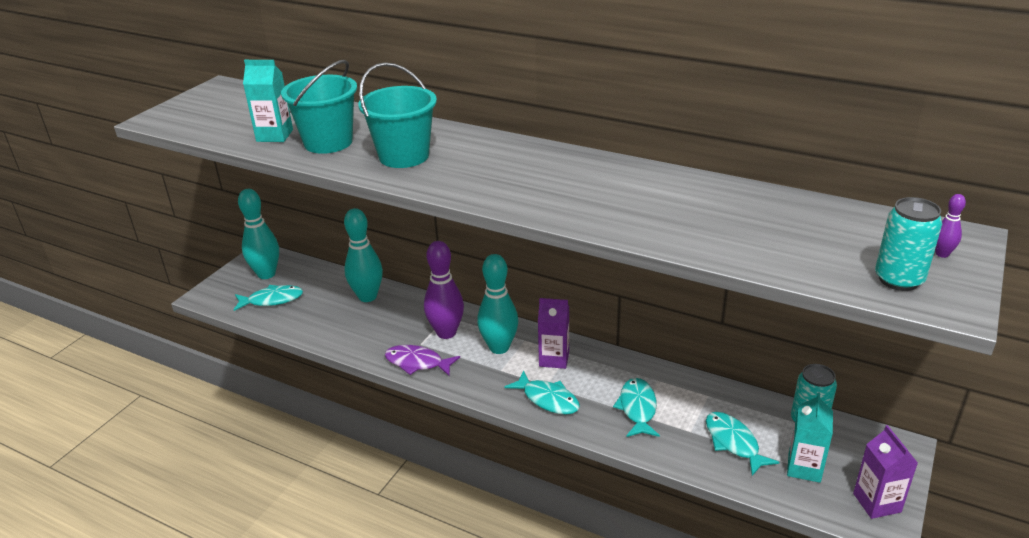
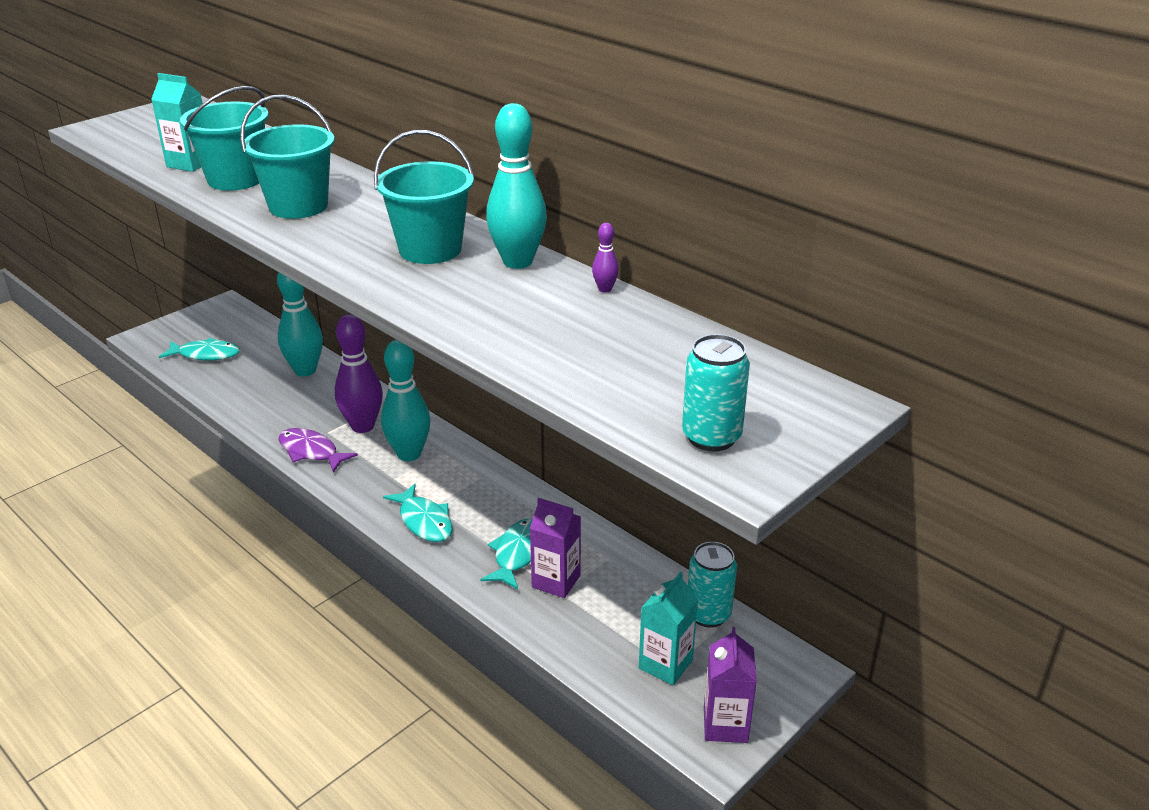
camera: 15 degrees right, 0 degrees up
(266, 274) = (217, 326): turquoise bowling pin -> turquoise bowling pin (517, 262)
(547, 173) = (430, 249): none -> turquoise bucket
(554, 359) = (461, 479): purple carton -> purple carton (556, 581)
(733, 443) = (601, 617): turquoise fish -> none
(942, 254) = (794, 419): purple bowling pin -> purple bowling pin (605, 289)

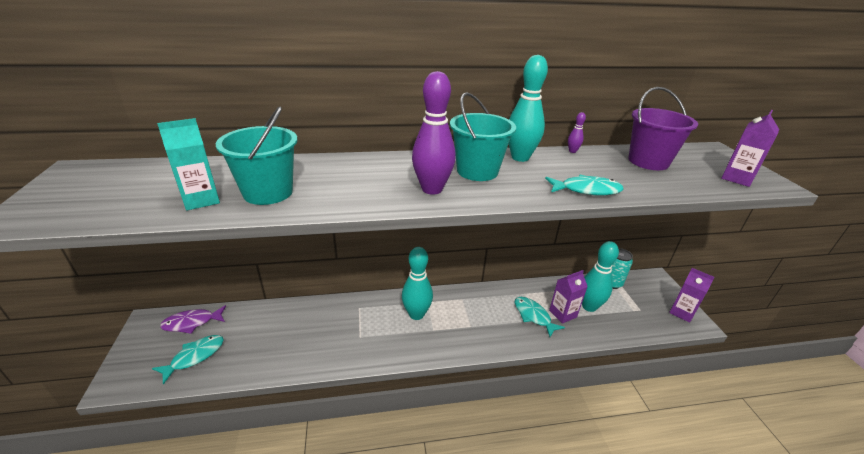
camera: 55 degrees left, 0 degrees up
(298, 206) = (354, 186): turquoise bucket -> none
(305, 370) = (283, 318): turquoise bowling pin -> turquoise bowling pin (589, 306)
(311, 452) = (371, 352): purple fish -> purple fish (192, 323)
(363, 426) = (370, 320): purple bowling pin -> purple bowling pin (432, 189)
(424, 521) = (481, 336): turquoise fish -> turquoise fish (586, 190)
(661, 352) = (648, 161): none -> purple bucket
(665, 664) = (637, 310): turquoise carton -> none
(711, 437) = (737, 178): turquoise can -> purple carton

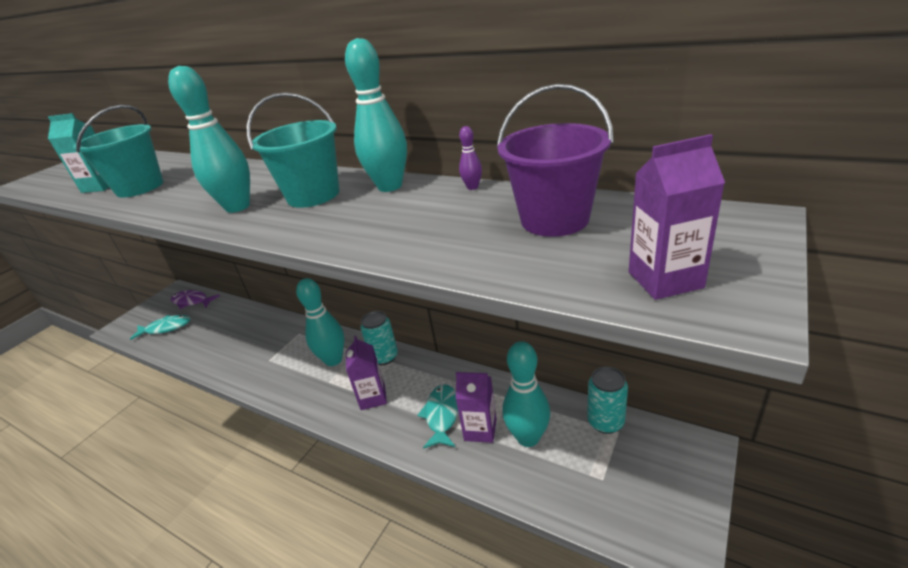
camera: 45 degrees right, 0 degrees up
(432, 189) = (237, 207): purple bowling pin -> turquoise bowling pin
(452, 298) = (384, 357): none -> turquoise can
(586, 190) = (373, 241): turquoise fish -> none
(681, 312) = (674, 520): purple carton -> purple carton (373, 397)

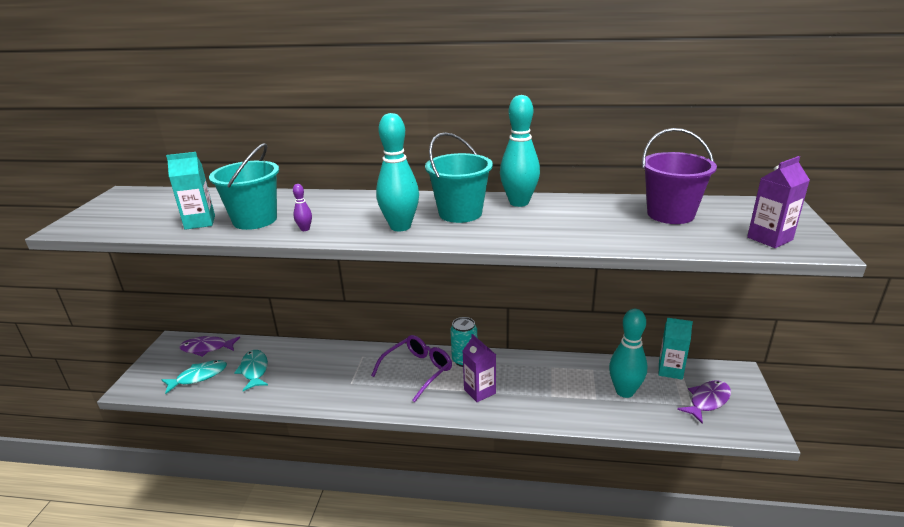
camera: 25 degrees left, 5 degrees down
(333, 360) = (418, 371): turquoise bowling pin -> purple glasses
(442, 415) = (548, 391): turquoise fish -> turquoise fish (254, 370)
(472, 187) = (587, 199): purple bowling pin -> purple bowling pin (305, 229)
(480, 430) = (586, 394): purple carton -> none
(605, 422) = (670, 370): turquoise can -> turquoise carton
(627, 479) = (707, 401): none -> purple fish

